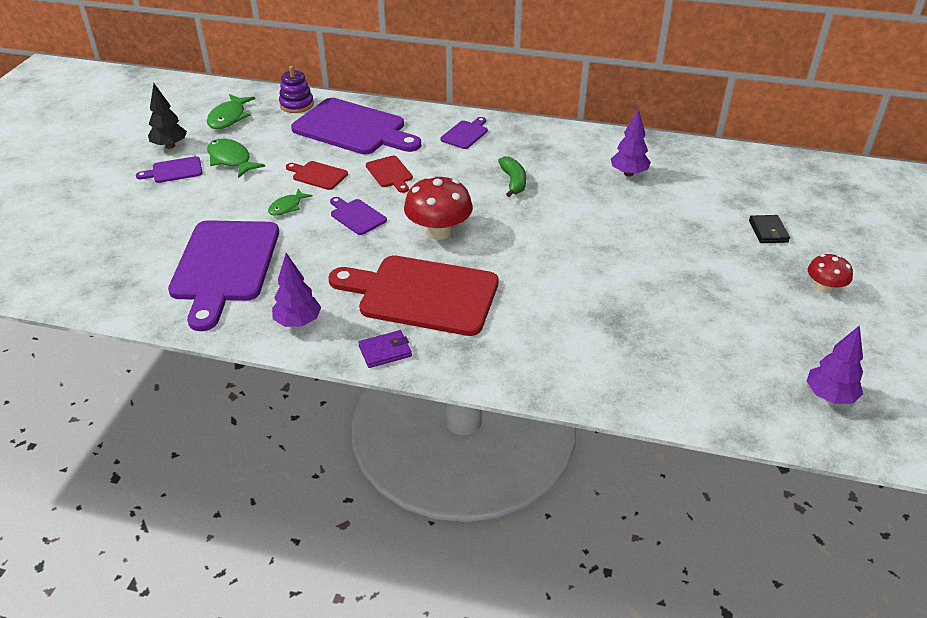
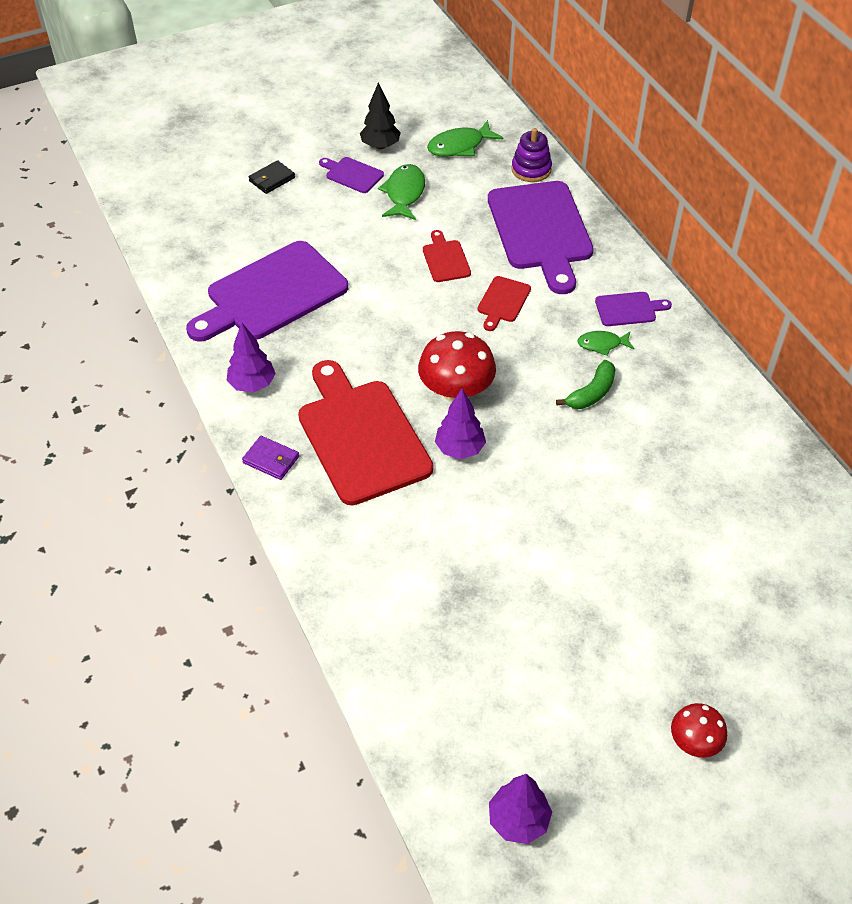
camera: 50 degrees right, 10 degrees up
(287, 207) = (382, 273): green fish -> green fish (602, 344)
(356, 216) = (418, 324): purple cutting board -> none
(628, 173) = (712, 471): purple tree -> purple tree (460, 449)
(768, 231) = (743, 644): black wallet -> black wallet (272, 179)

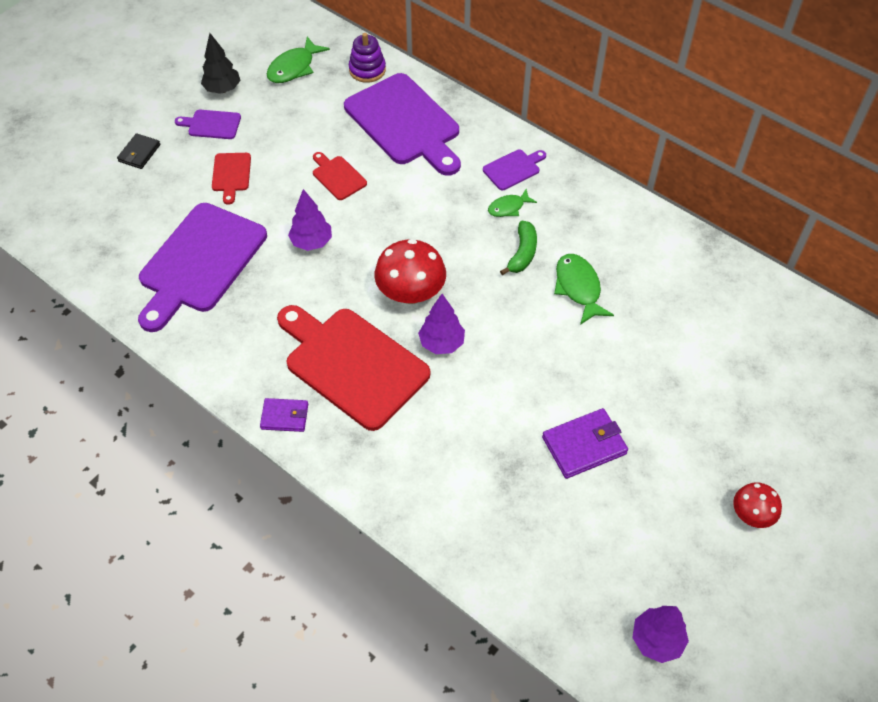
camera: 25 degrees left, 5 degrees up
(252, 384) = (229, 353): purple tree -> purple tree (311, 242)
(404, 193) = (268, 127): green fish -> green fish (578, 288)
(503, 301) = (407, 198): red cutting board -> red cutting board (231, 174)
(550, 601) = (584, 445): none -> purple wallet

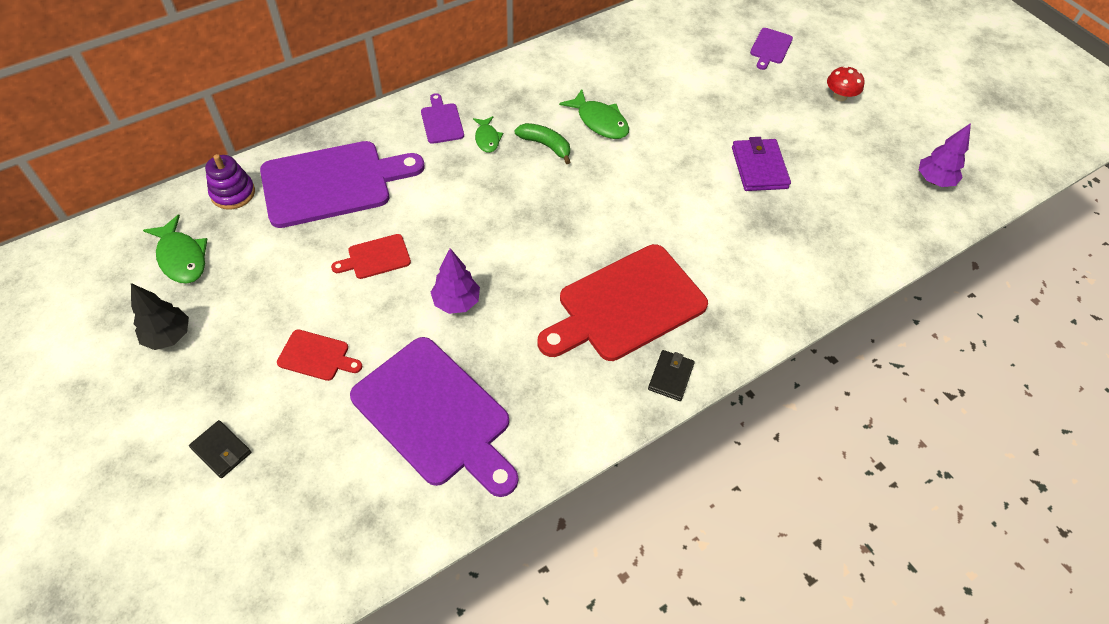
camera: 75 degrees left, 0 degrees up
(212, 124) = (222, 360): purple cutting board -> purple cutting board (770, 48)
(284, 416) = (670, 377): purple wallet -> black wallet
(411, 292) = (557, 237): red mushroom -> none
(441, 343) = (625, 230): purple tree -> none
(578, 288) = (599, 121): green fish -> green fish turned 135 degrees counterclockwise

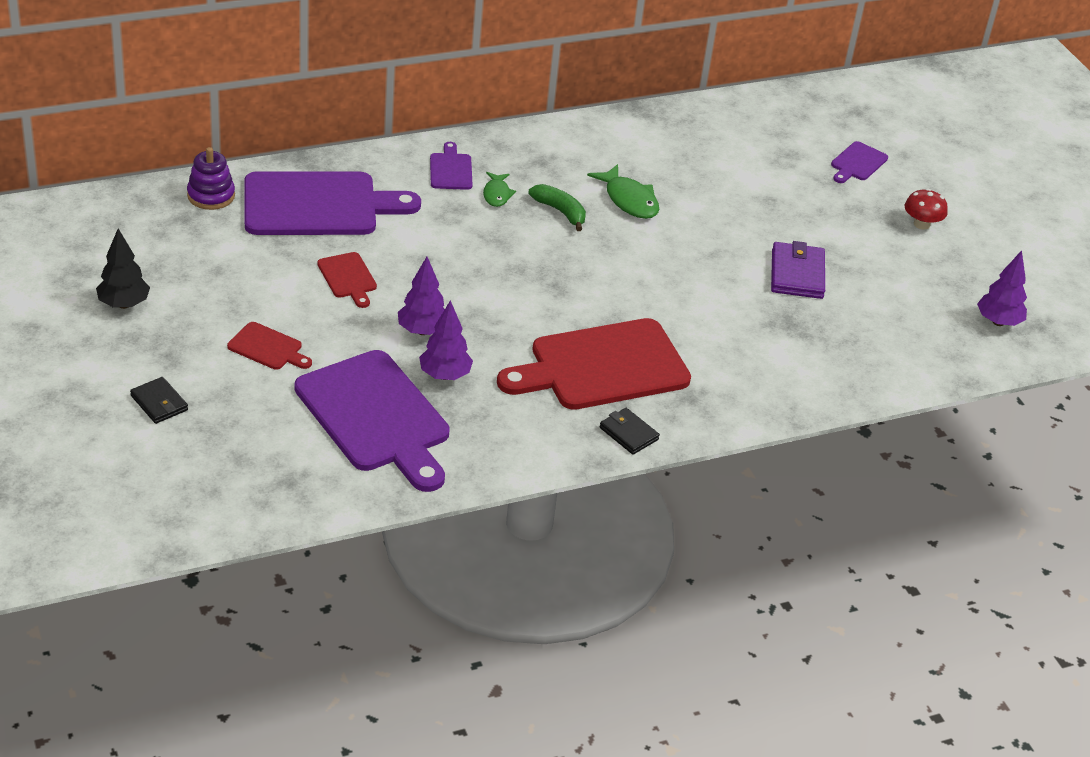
camera: 10 degrees right, 15 degrees down
(181, 257) = (148, 241): green fish -> none
(376, 257) = (348, 278): red cutting board -> red cutting board turned 105 degrees counterclockwise
(488, 349) = (445, 375): none -> purple tree
(670, 377) = (629, 433): black wallet -> black wallet turned 75 degrees counterclockwise

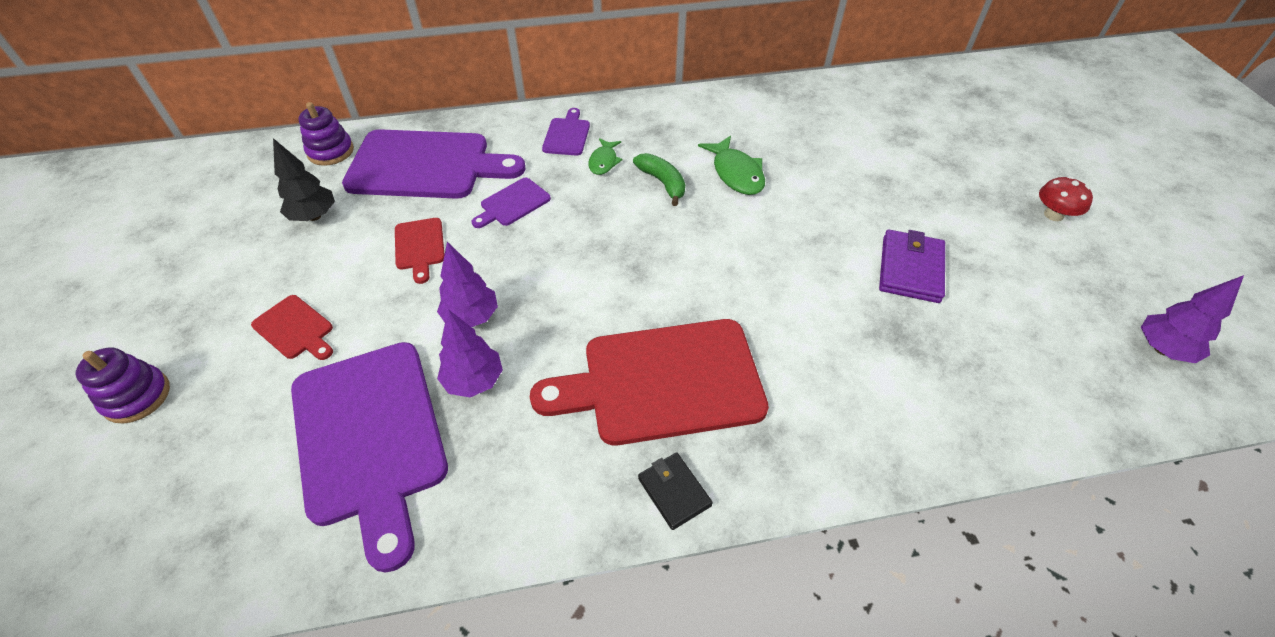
camera: 15 degrees right, 10 degrees up
(124, 304) = (179, 264): black tree -> black tree (314, 216)
(159, 403) = (137, 397): black wallet -> purple stacking toy
(857, 163) = (979, 144): purple cutting board -> purple cutting board (513, 203)

